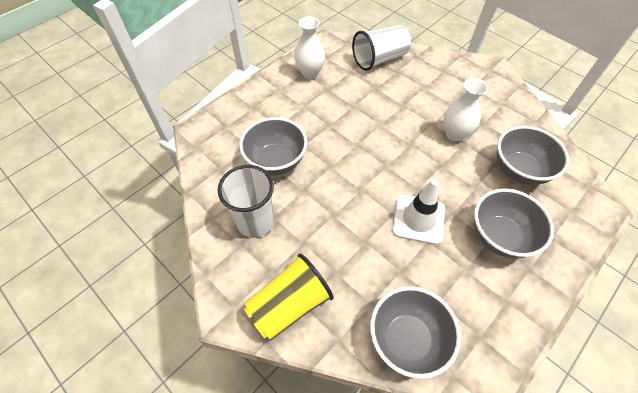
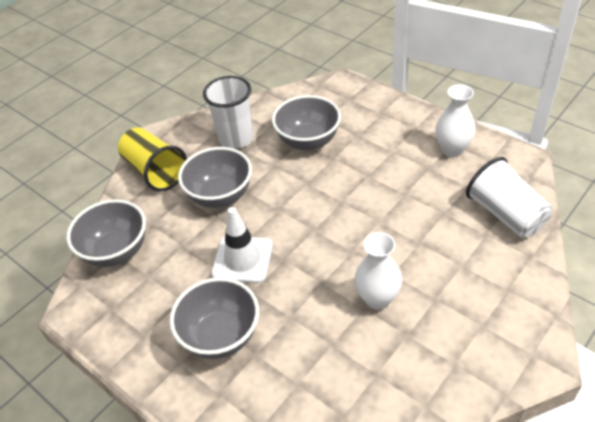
camera: 90 degrees right, 10 degrees down
(519, 170) = (323, 370): grey bowl -> grey bowl (220, 196)

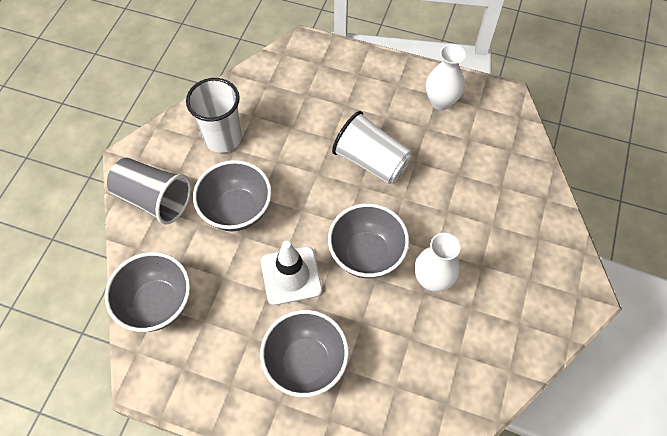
camera: 25 degrees left, 15 degrees up
(155, 172) = (154, 199): yellow cup -> grey cup
(308, 141) = (299, 124): grey bowl -> grey bowl (366, 254)
(505, 214) = (511, 161): white cup -> white cup (371, 161)

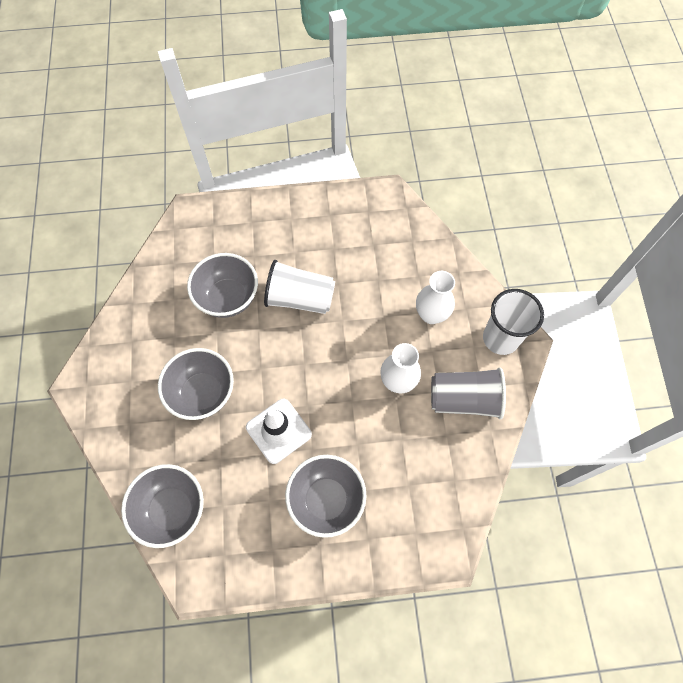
camera: 25 degrees left, 5 degrees up
(154, 199) = (121, 416): grey cup -> grey cup (464, 399)
(223, 138) = (157, 331): white cup -> white cup (500, 338)
(366, 254) = (334, 383): grey bowl -> grey bowl (228, 298)
(441, 101) = (335, 219): white vase -> white vase (431, 314)

